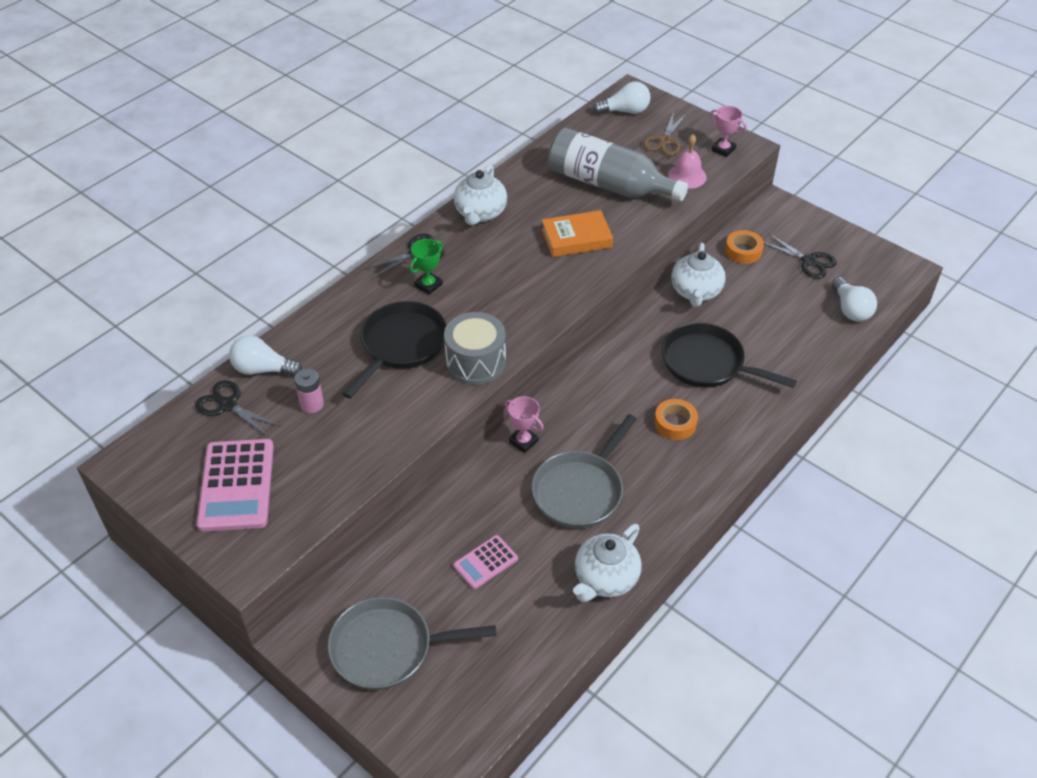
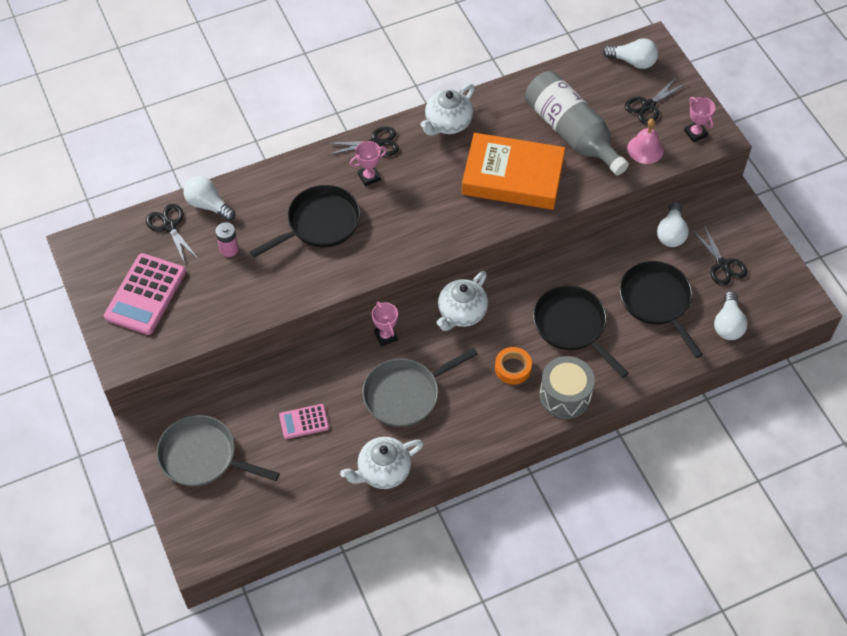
camera: 25 degrees right, 10 degrees up
(428, 285) = (369, 177): green trophy -> pink trophy
(475, 362) = (368, 260): grey drum -> grey drum (565, 395)
(576, 238) = (512, 177): orange book -> orange book, size x1.66
(664, 141) = (648, 106): brown scissors -> black scissors
(696, 292) = (604, 257): white teapot -> white teapot (461, 313)
(743, 251) = (671, 233): orange tape -> white light bulb
(772, 313) = (657, 301): none -> black pan

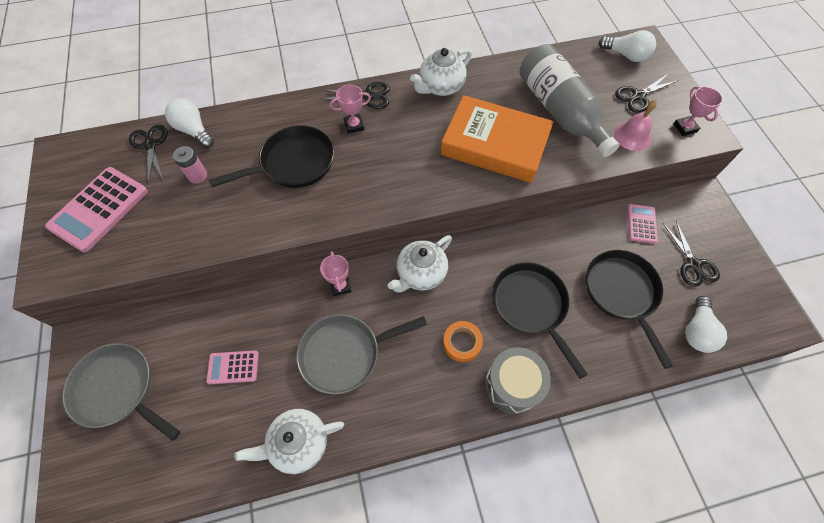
camera: 10 degrees right, 5 degrees up
(671, 233) = (641, 224): white light bulb -> pink calculator

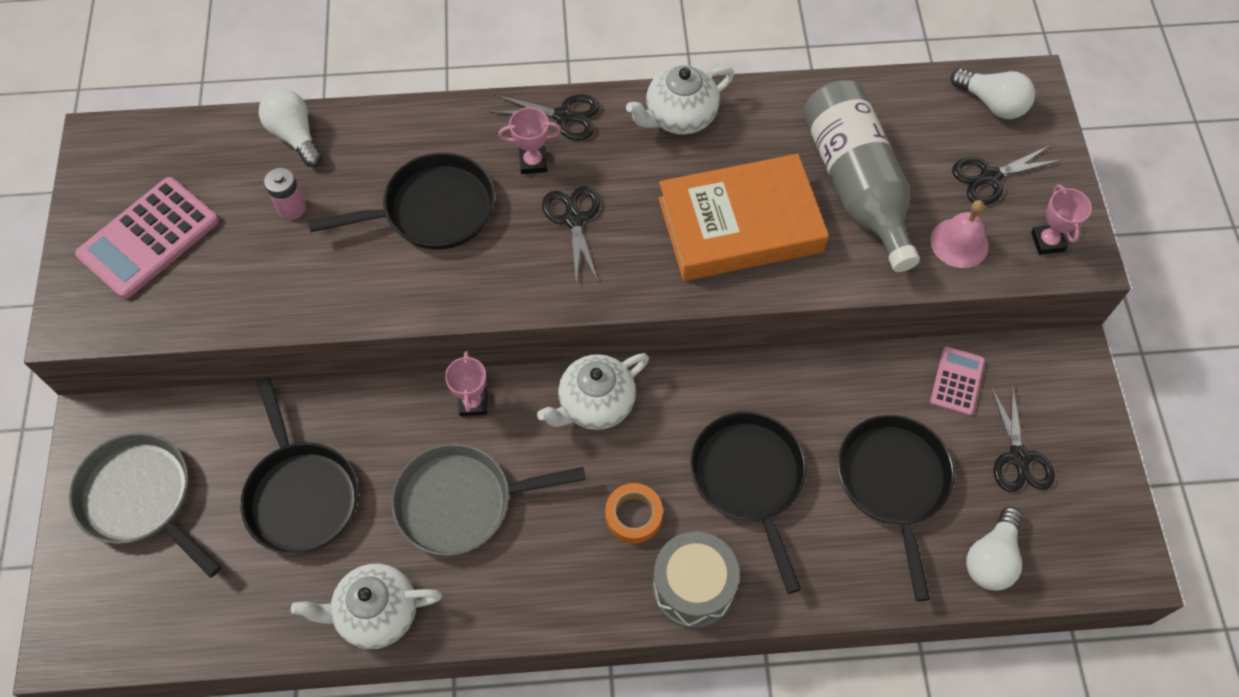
camera: 10 degrees right, 0 degrees up
(150, 145) = (229, 150): black scissors -> black scissors (573, 219)
(233, 367) = (301, 495): pink calculator -> black pan
(494, 145) = (740, 225): orange book -> orange book turned 45 degrees counterclockwise

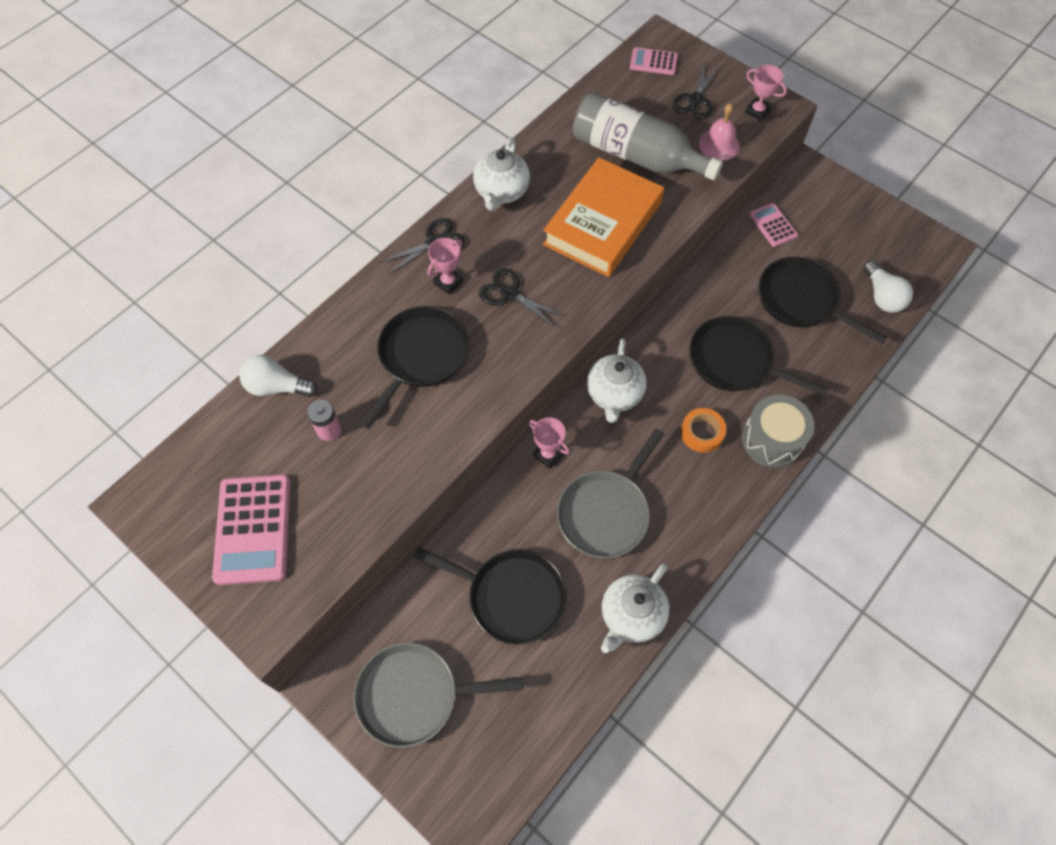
camera: 45 degrees left, 0 degrees up
(992, 103) = (653, 62): white light bulb -> pink calculator
(1019, 457) = (840, 238): black scissors -> none

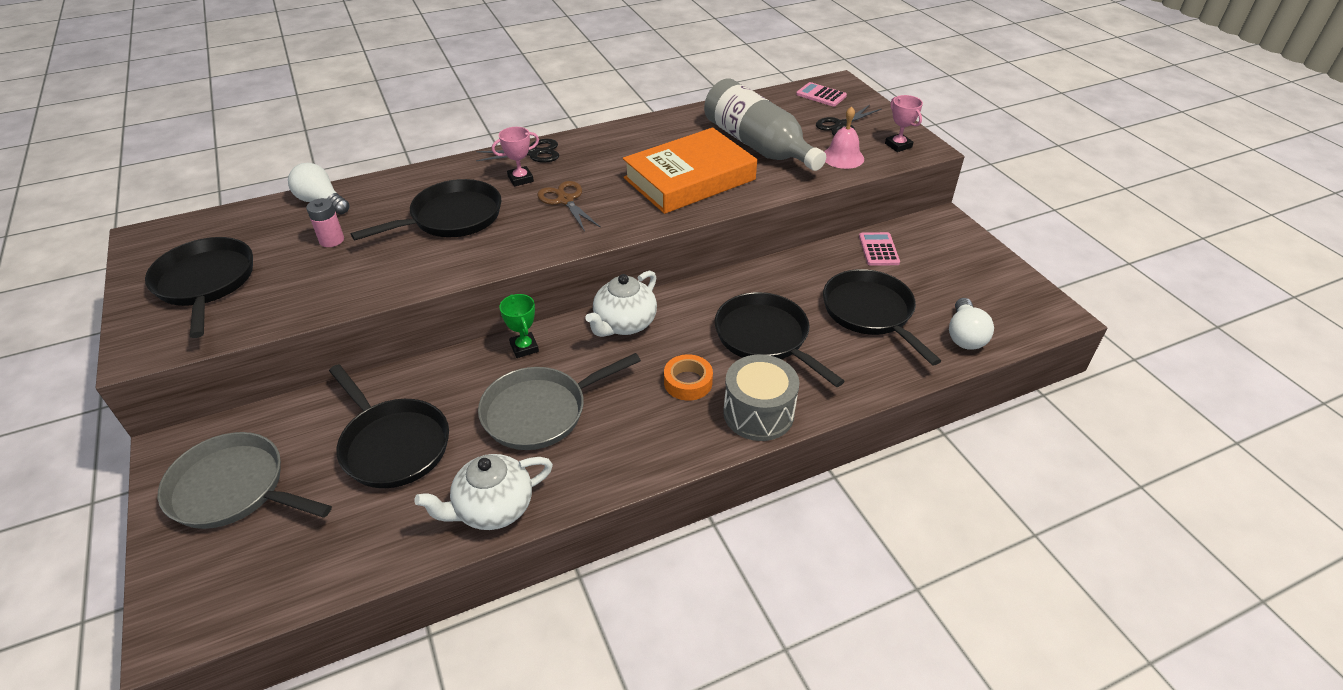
camera: 25 degrees right, 20 degrees down
(253, 529) = (206, 283): pink calculator -> black pan
(501, 191) = (617, 138): white teapot -> none
(510, 294) = (565, 200): black scissors -> brown scissors
(548, 454) = (524, 347): pink trophy -> green trophy

